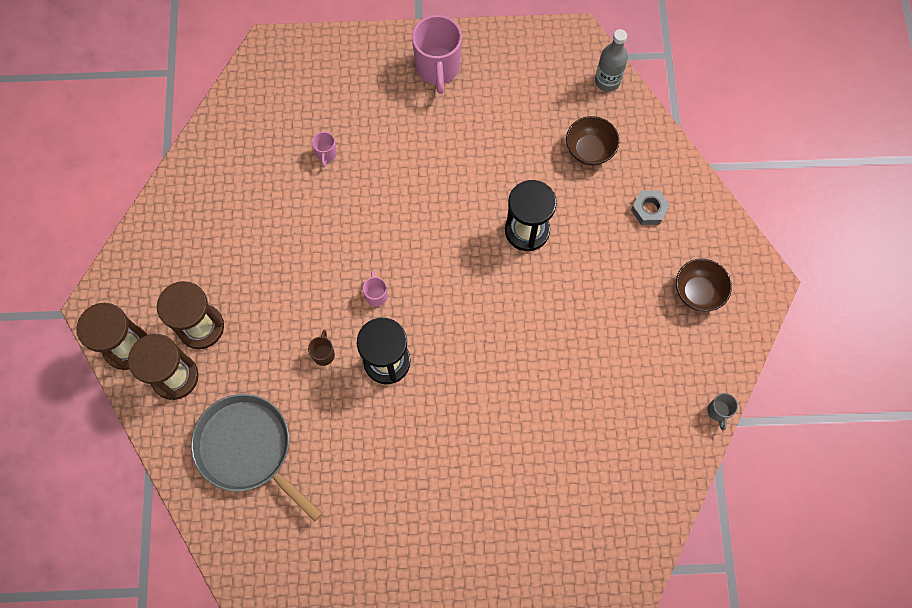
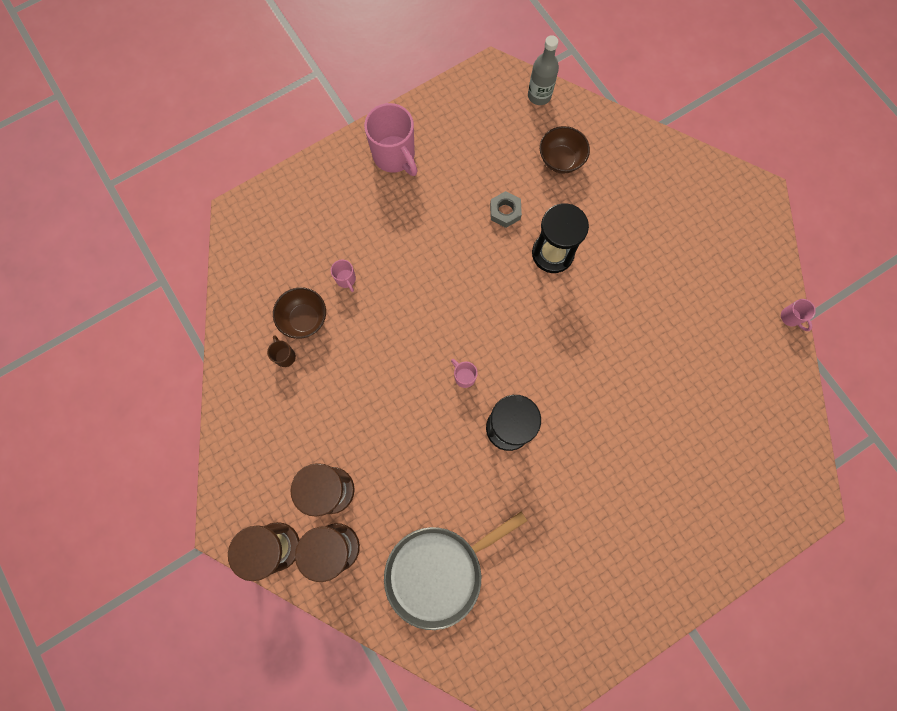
camera: 30 degrees left, 5 degrees up
(247, 449) = (438, 572): grey pan -> grey pan turned 45 degrees counterclockwise
(323, 354) = (451, 452): brown mug -> brown mug (285, 356)
(649, 210) = (637, 184): grey nut -> grey nut (505, 212)
(698, 292) = (716, 230): brown bowl -> brown bowl (304, 319)
(718, 411) = (790, 317): grey mug -> pink mug

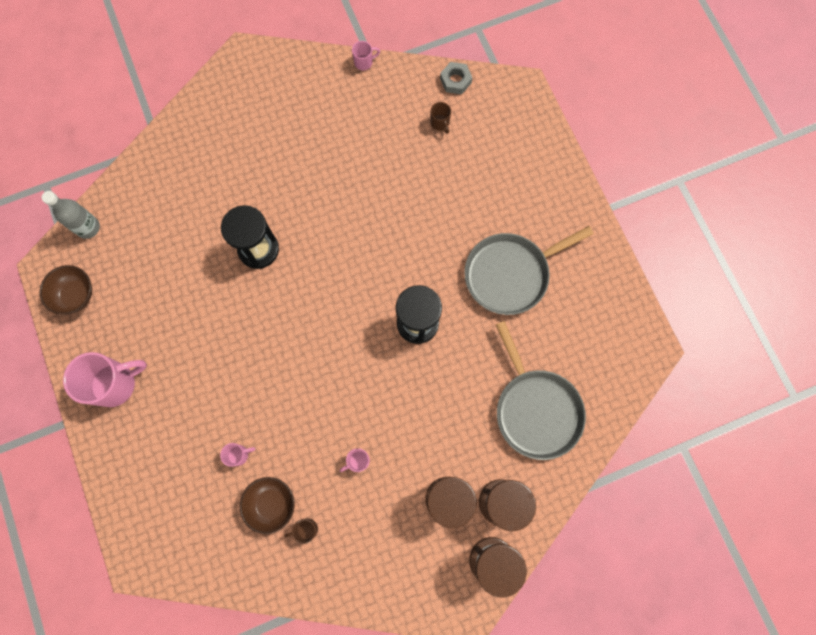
camera: 80 degrees left, 0 degrees up
(464, 377) = (362, 354): pink mug -> pink mug (358, 461)
(505, 212) = (205, 285): grey nut -> grey nut (455, 81)
(560, 160) = (164, 222): brown bowl -> brown bowl (75, 295)
(583, 521) = (510, 274): none -> grey pan
(741, 413) = (440, 123): none -> brown mug

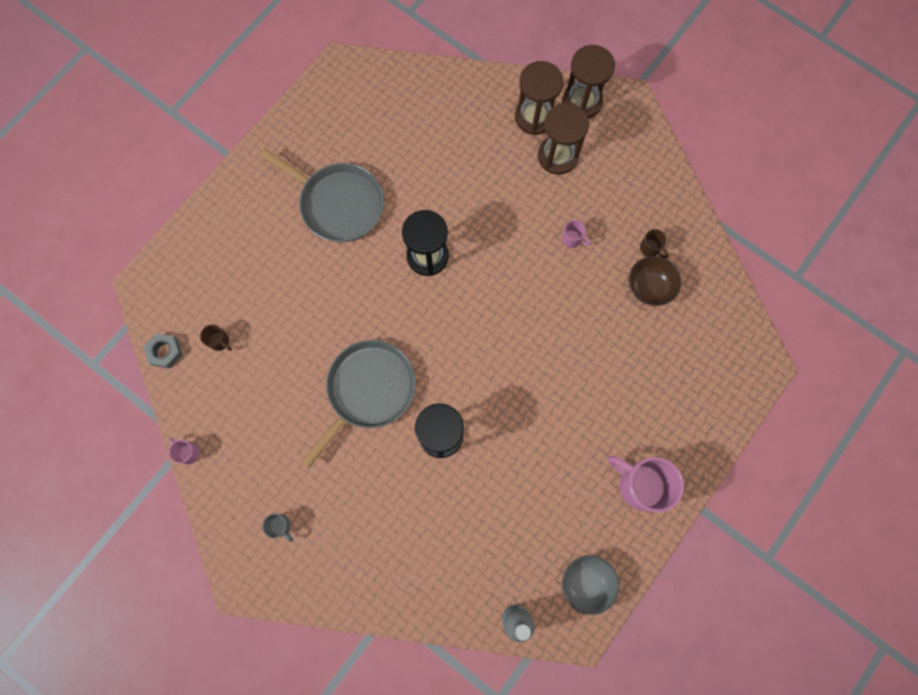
camera: 120 degrees left, 0 degrees up
(75, 295) = (586, 582): brown bowl -> grey bowl
(239, 455) = (629, 337): pink mug -> none
(267, 99) = (281, 526): none -> grey mug
(440, 123) = (220, 341): brown mug -> brown mug turned 90 degrees clockwise
(536, 410) = (445, 126): grey pan -> grey pan (368, 390)

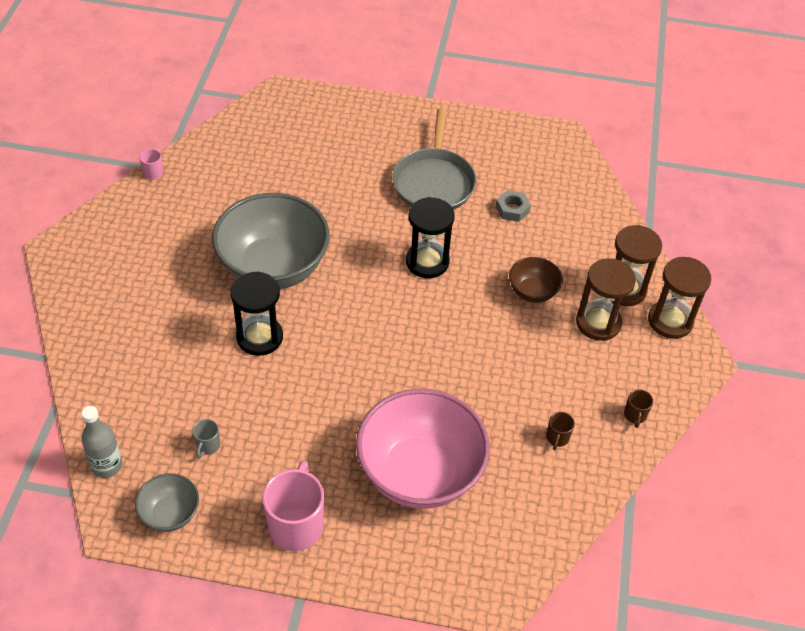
camera: 60 degrees right, 25 degrees down
(165, 352) = (232, 126): grey nut -> grey nut (512, 209)
(220, 341) = (260, 155): brown mug -> brown mug (635, 416)
(281, 526) = (118, 255): grey mug -> grey mug (207, 446)
(368, 390) = (273, 268): grey pan -> grey bowl
(572, 239) = (520, 367): pink mug -> none
(635, 368) = (420, 473): none -> pink bowl
(649, 287) = (515, 453): brown bowl -> brown bowl (532, 292)

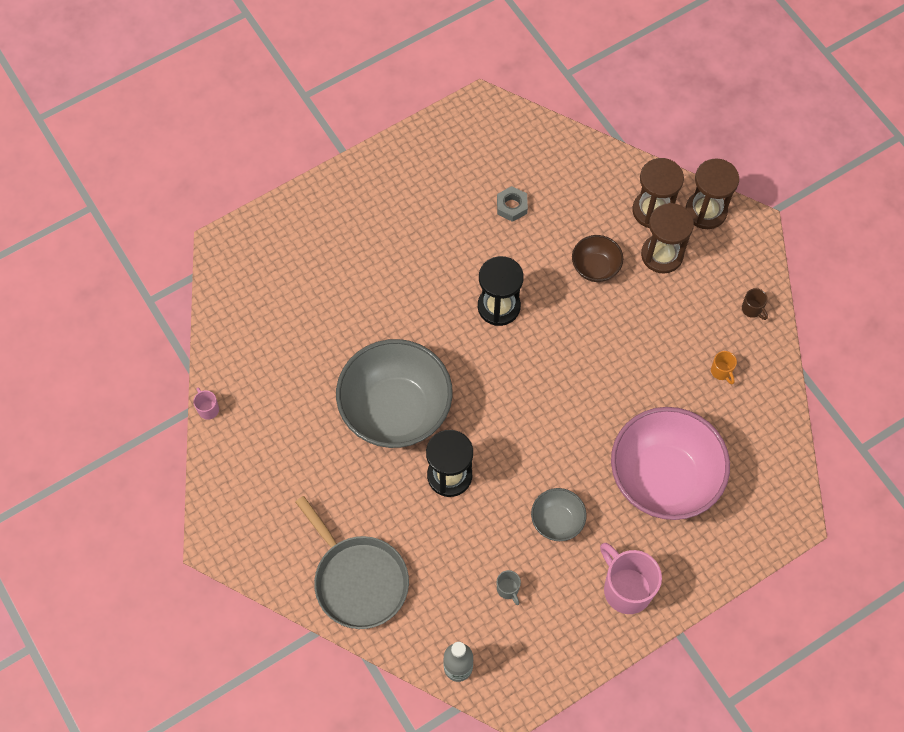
camera: 40 degrees left, 15 degrees up
(170, 514) = (539, 659): grey bowl -> grey bowl (557, 521)
(434, 182) = (431, 230): grey pan -> grey pan (358, 580)
(557, 438) = (721, 372): brown mug -> orange mug

